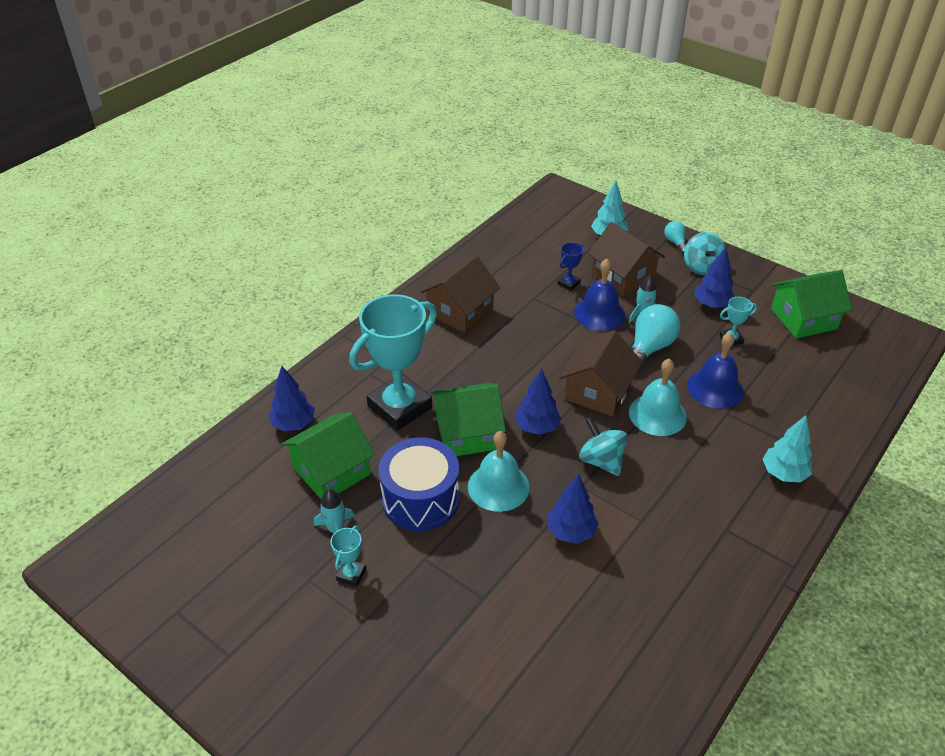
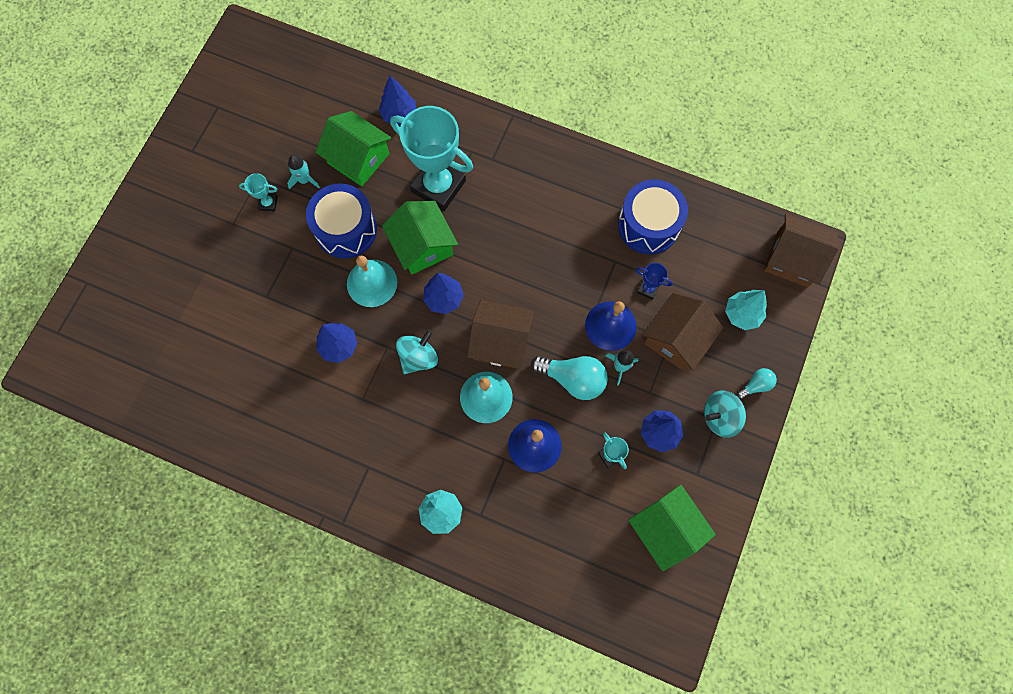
camera: 75 degrees right, 30 degrees up
(460, 312) = (574, 201): brown house -> brown house (792, 259)
(504, 270) = (648, 225): none -> blue drum

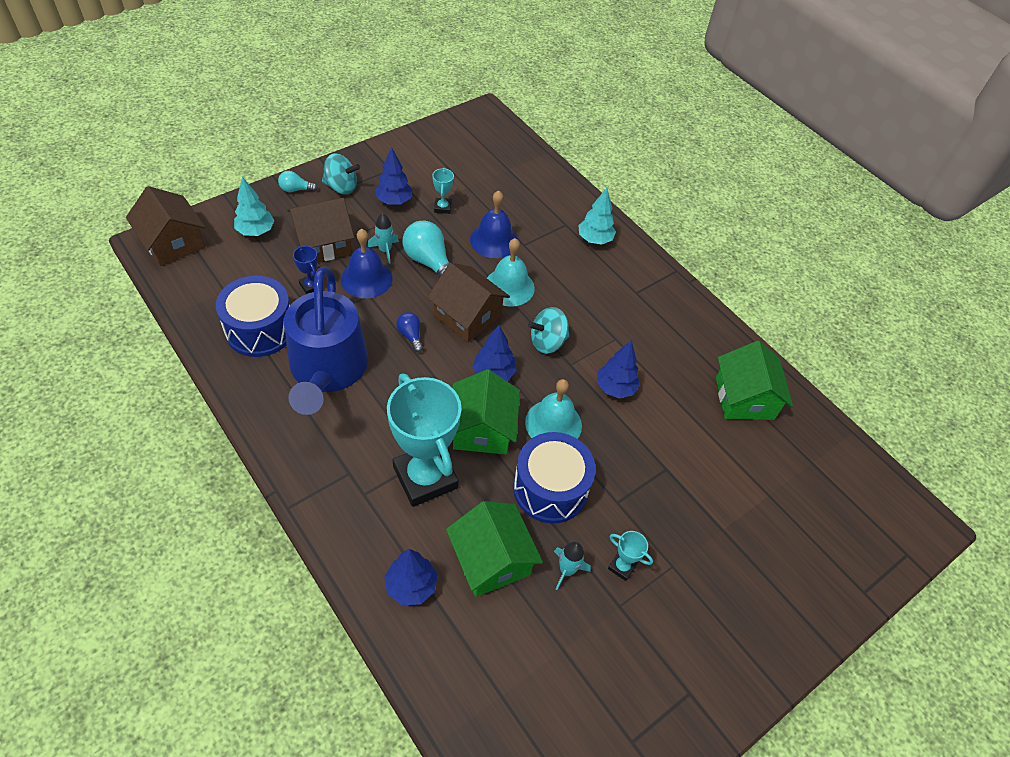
camera: 155 degrees left, 20 degrees down
(532, 293) = (410, 336): none -> blue light bulb
(570, 224) = (327, 369): none -> blue watering can
(665, 528) = (439, 156): green house -> green house (744, 398)

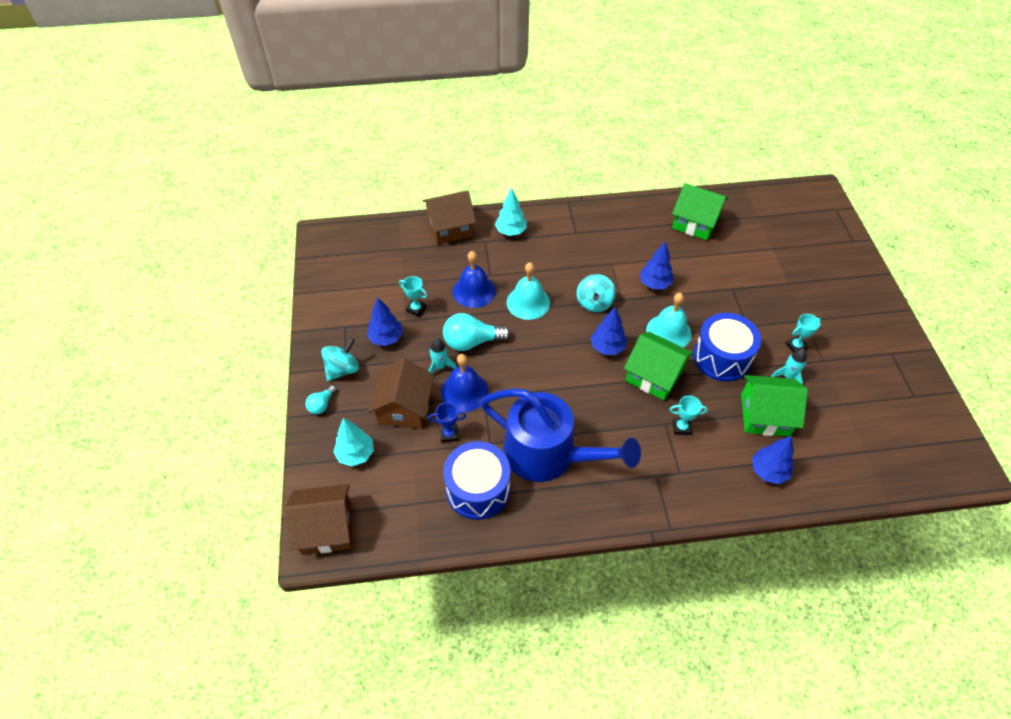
camera: 55 degrees left, 0 degrees up
(410, 336) = (543, 384): blue light bulb -> none
(425, 477) = (681, 427): turquoise trophy -> turquoise trophy, size x0.41
(467, 316) = (543, 340): brown house -> brown house (450, 228)

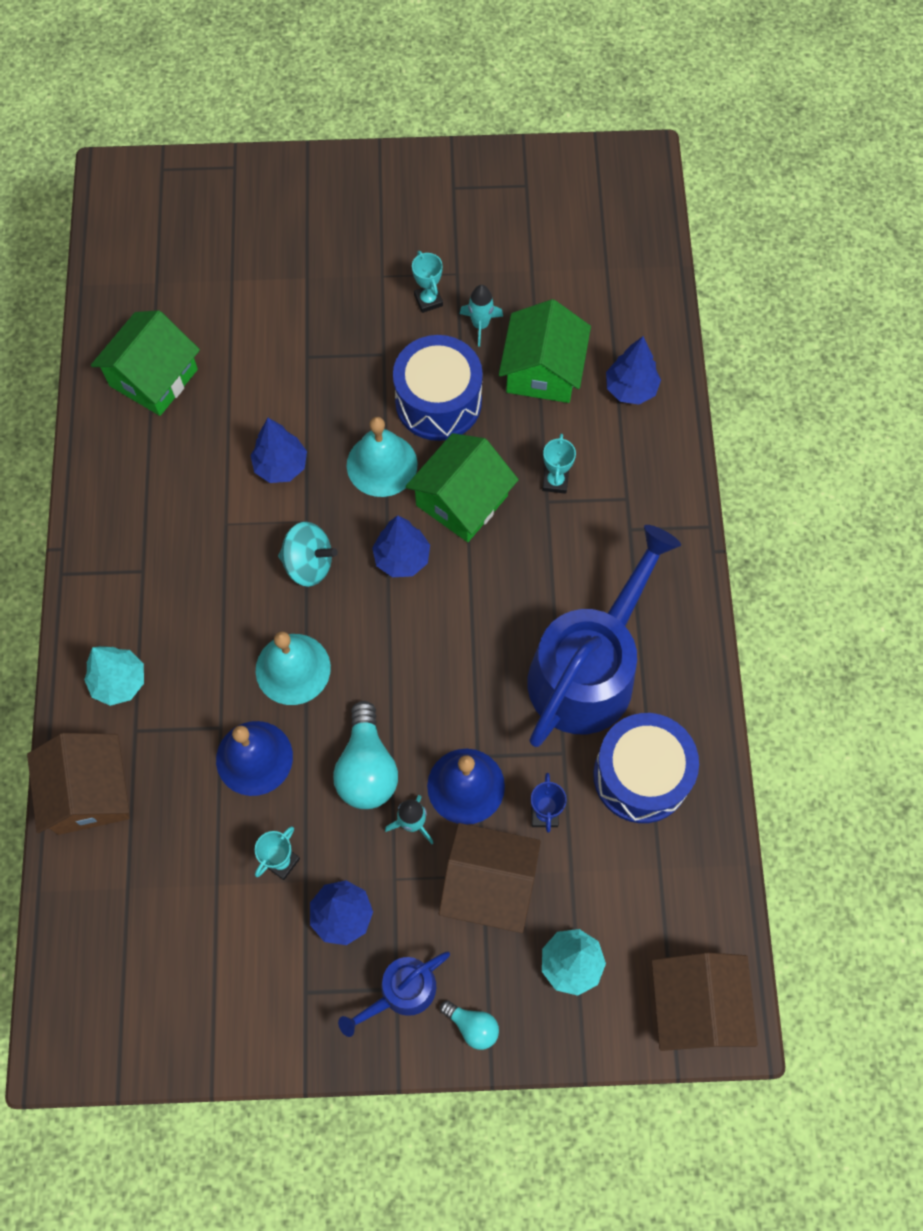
camera: 85 degrees left, 15 degrees up
(343, 369) = (402, 992): turquoise spinning top -> blue watering can

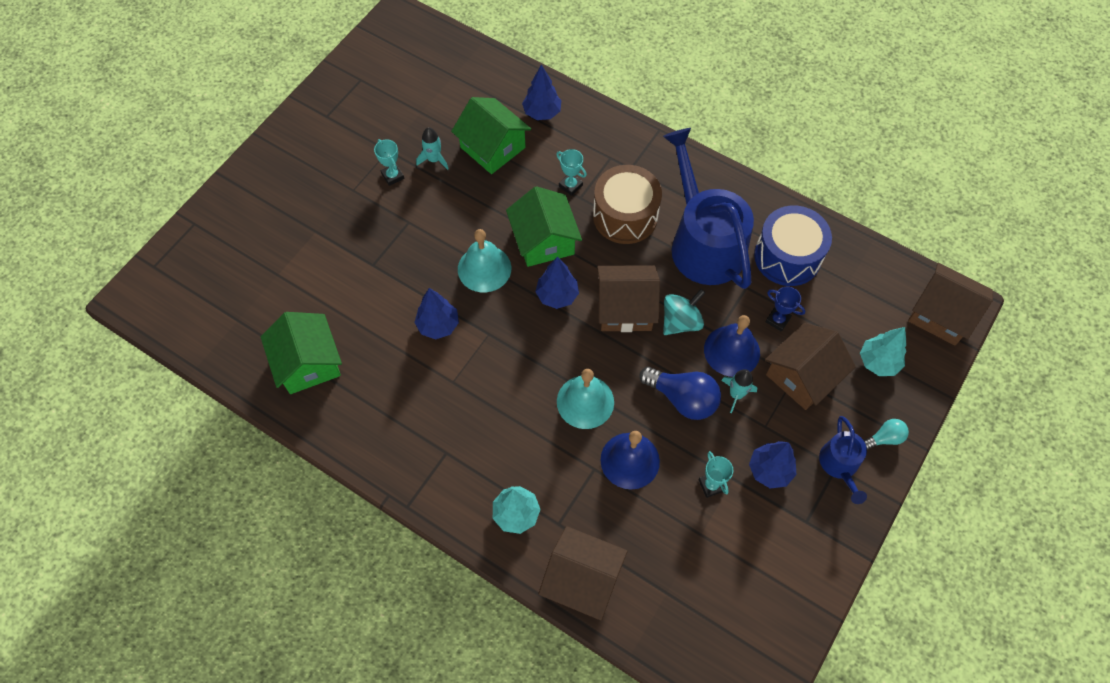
camera: 55 degrees left, 5 degrees down
(309, 564) = (520, 350): turquoise spinning top -> turquoise spinning top (681, 321)
(367, 768) = (682, 398): turquoise light bulb -> blue light bulb
(428, 300) = (392, 176): turquoise trophy -> turquoise trophy turned 45 degrees clockwise
(437, 638) = (625, 308): none -> brown house
(438, 402) = (467, 213): blue drum -> none
(559, 563) = (625, 216): none -> brown drum

